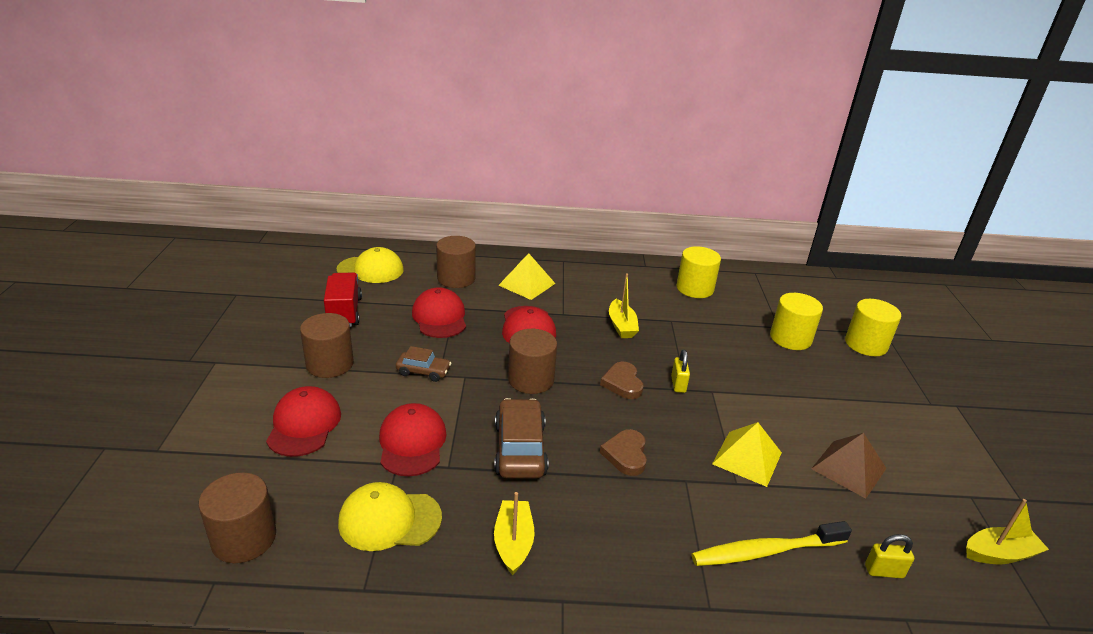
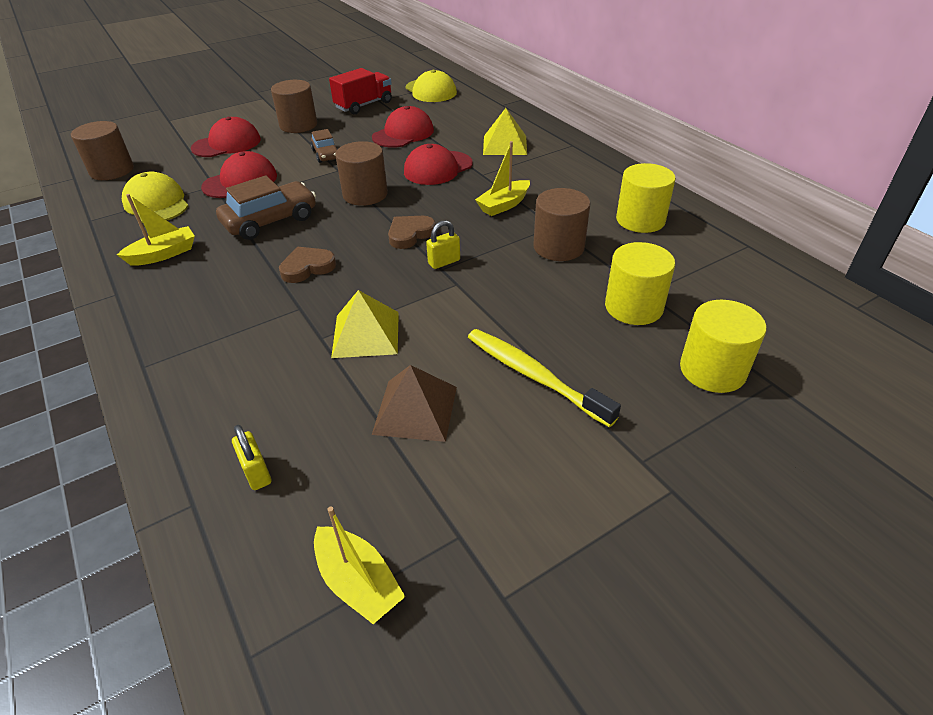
camera: 60 degrees right, 10 degrees up
(456, 278) = (467, 119): brown cylinder -> brown cylinder (558, 247)
(765, 551) = (234, 380): yellow toothbrush -> yellow toothbrush (534, 376)

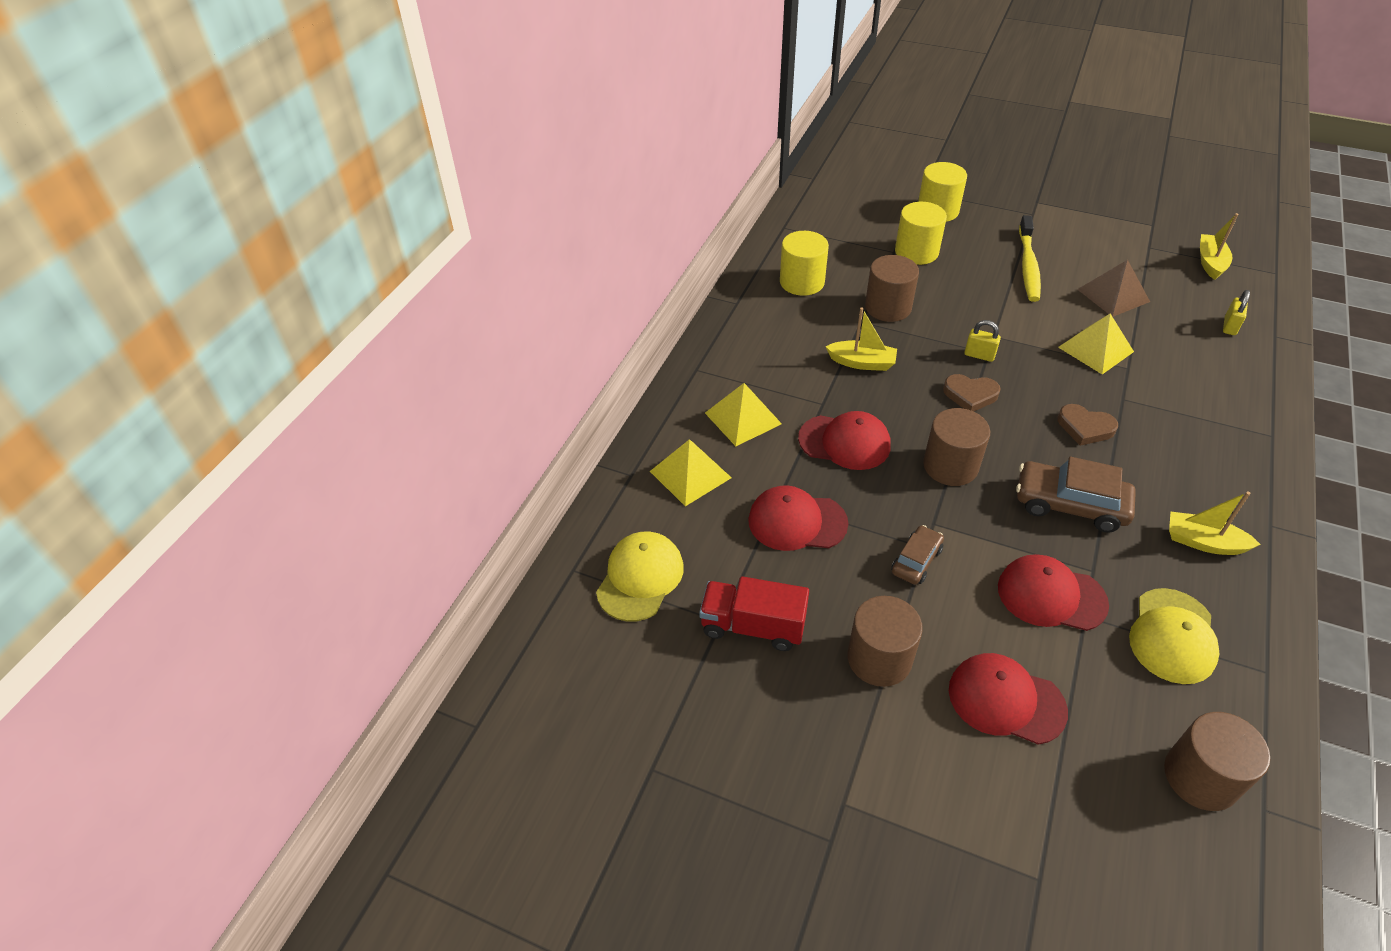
camera: 125 degrees left, 5 degrees up
(480, 118) = (690, 474): none -> yellow pyramid

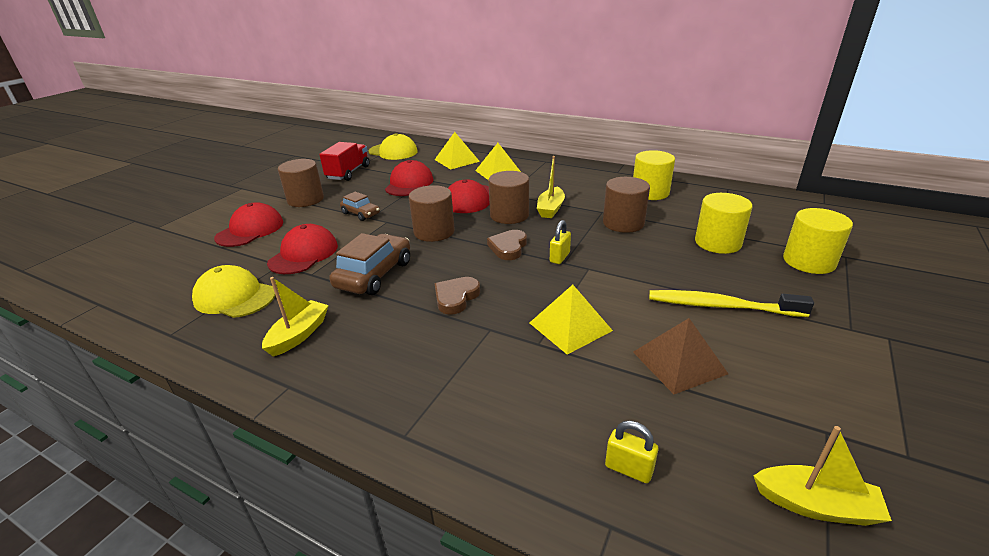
camera: 95 degrees right, 15 degrees down
(1200, 777) = (142, 284): brown cylinder -> brown cylinder (509, 215)

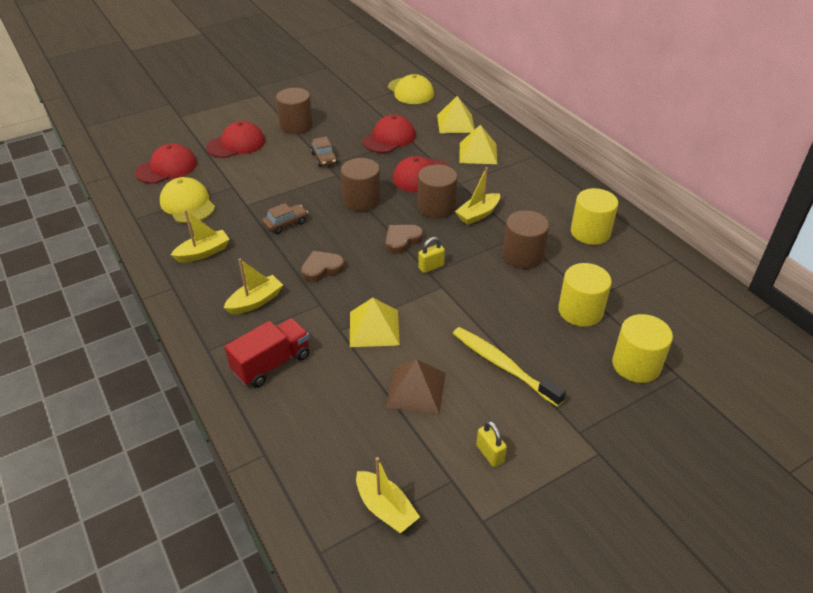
camera: 30 degrees right, 10 degrees up
(303, 254) = (254, 184): red cap -> red cap (166, 168)
(348, 173) = (352, 105): red truck -> red truck (272, 364)
(374, 274) = (286, 223): brown car -> brown car, size x0.58
(413, 357) = (255, 301): none -> yellow boat
(628, 469) = (306, 433): yellow padlock -> yellow padlock (490, 454)

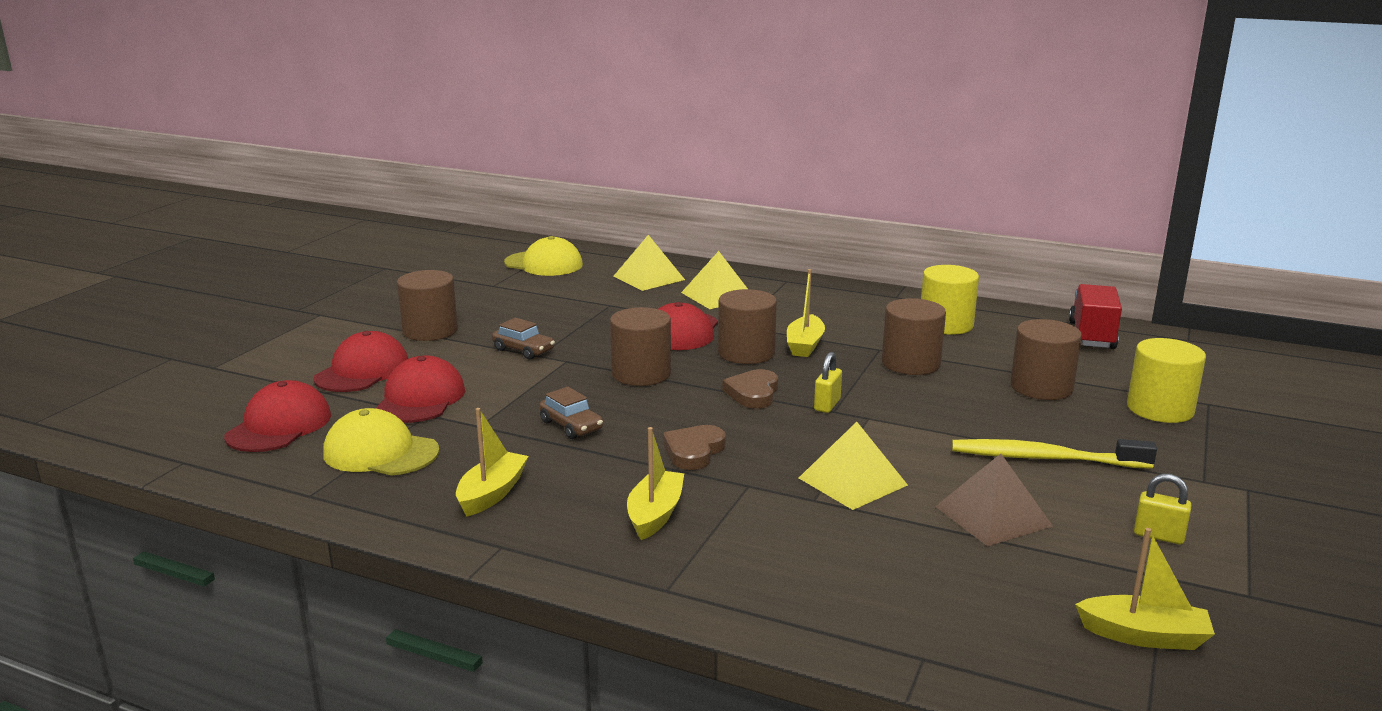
camera: 35 degrees left, 20 degrees down
(272, 364) = (781, 565): red truck -> red truck (1091, 335)
(286, 223) = (571, 426): brown car -> brown car turned 120 degrees clockwise
(389, 138) = (584, 310): red cap -> red cap (420, 399)
(580, 311) = (1041, 387): yellow cylinder -> brown cylinder

